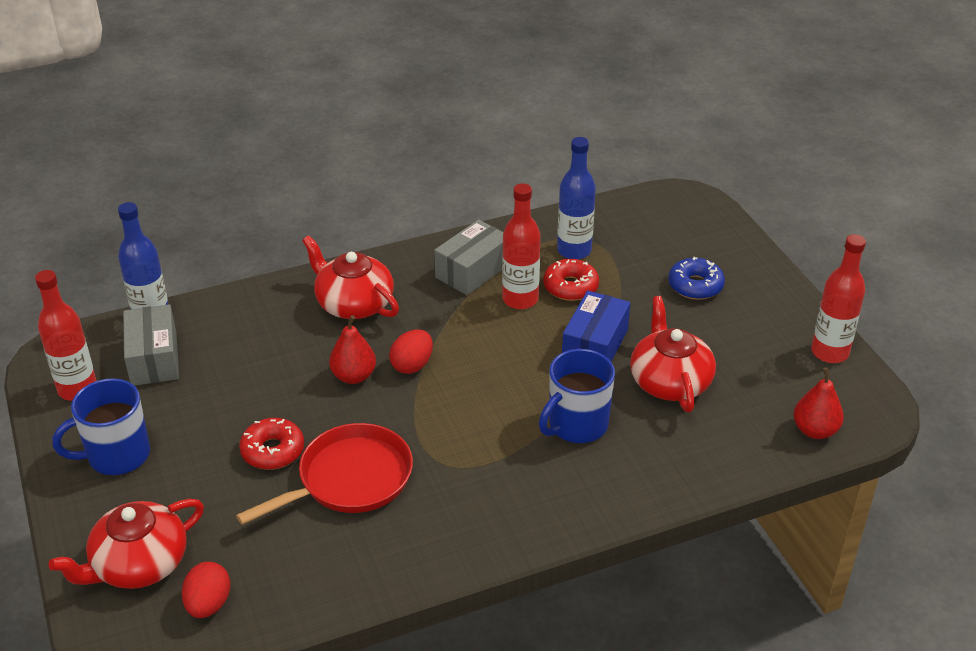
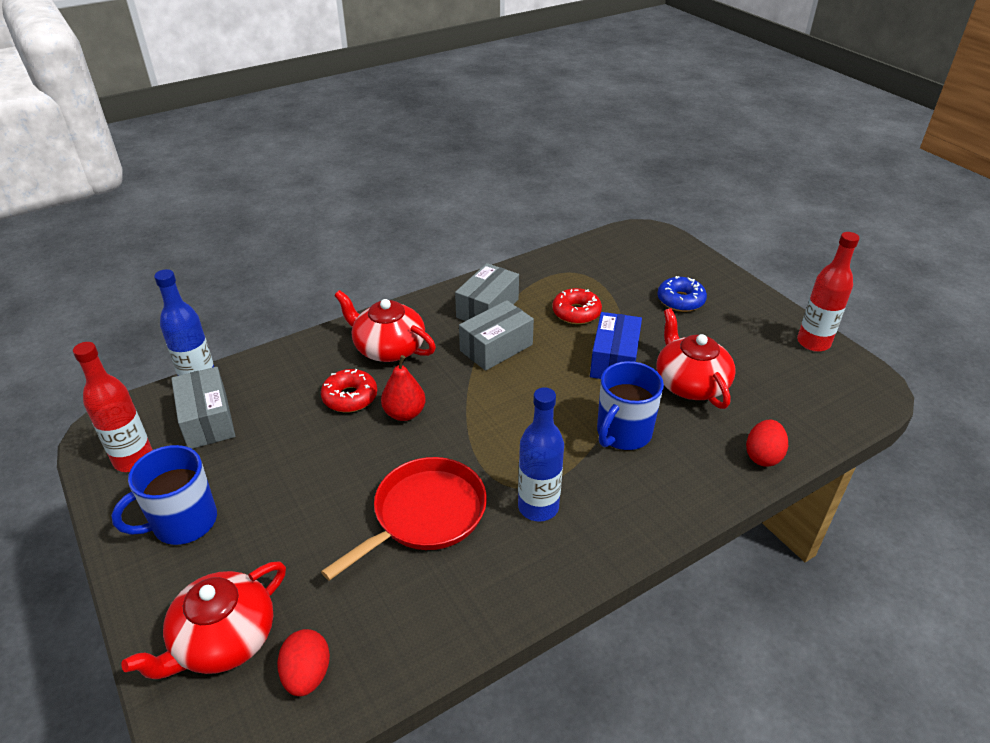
camera: 10 degrees left, 0 degrees up
(273, 451) = (342, 496): red donut -> red donut (350, 397)
(412, 365) = (456, 397): red egg -> red egg (763, 456)
(469, 316) = (496, 347): none -> grey box
(520, 299) = (536, 328): red bottle -> none
(574, 251) = (569, 283): blue bottle -> blue bottle (538, 507)
(815, 430) = (831, 411): red pear -> none

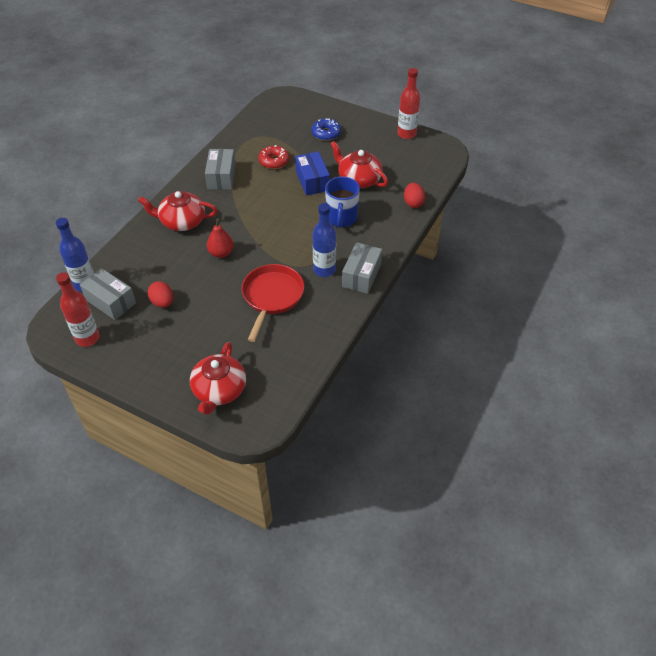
camera: 30 degrees left, 10 degrees up
(183, 522) = (148, 354): blue mug -> none
(307, 674) = (271, 384): red egg -> red egg (162, 302)
(350, 397) = (183, 257): red donut -> none
(496, 347) = (244, 198): grey box -> grey box (361, 275)

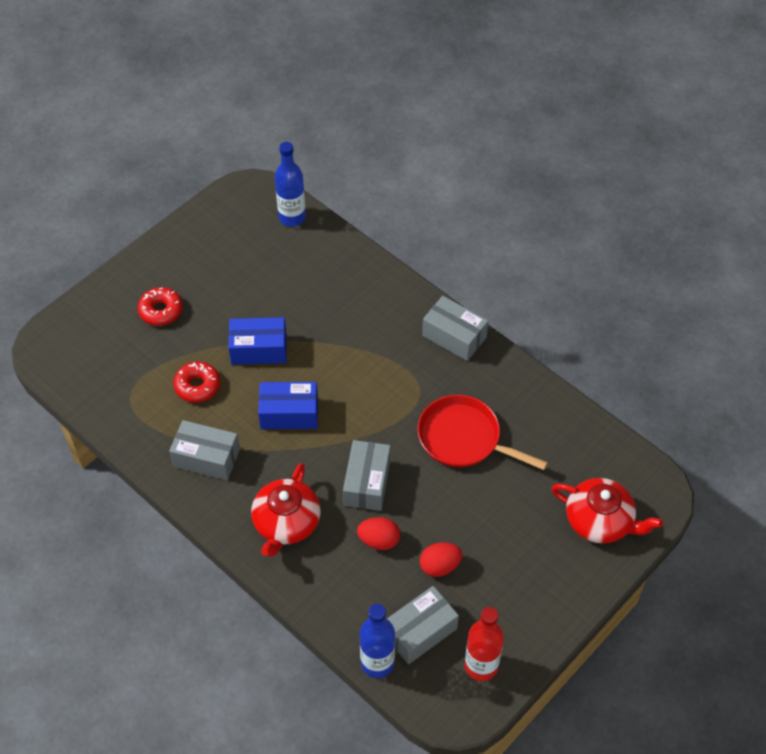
camera: 75 degrees left, 5 degrees up
(221, 253) = (367, 483): red pear -> grey box
(266, 205) = (289, 413): none -> blue box
(324, 270) = (433, 373): blue bottle -> blue bottle (292, 217)
(326, 133) = (161, 311): blue donut -> red donut
(341, 218) = (345, 333): blue mug -> none
(358, 179) = (275, 297): red teapot -> none
(406, 134) = (202, 221): red bottle -> none
(413, 203) = (343, 251): red egg -> red egg (379, 540)

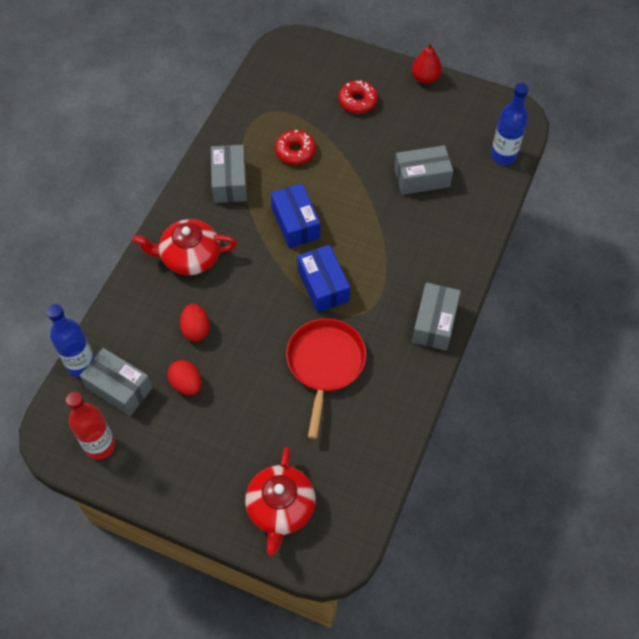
camera: 70 degrees right, 5 degrees up
(162, 244) = (425, 78): none -> red pear
(259, 349) = (351, 180): blue box -> blue box (323, 285)
(367, 483) = (249, 302): grey box -> grey box (422, 178)

